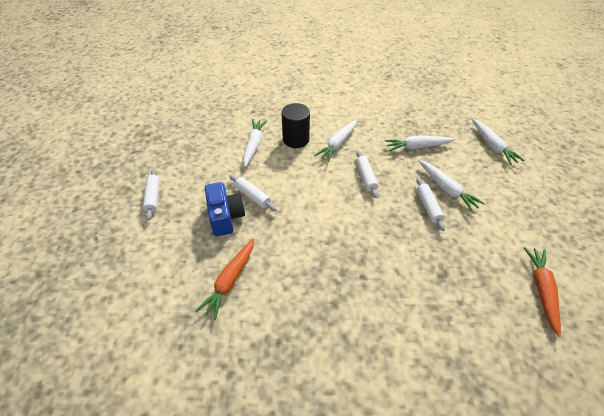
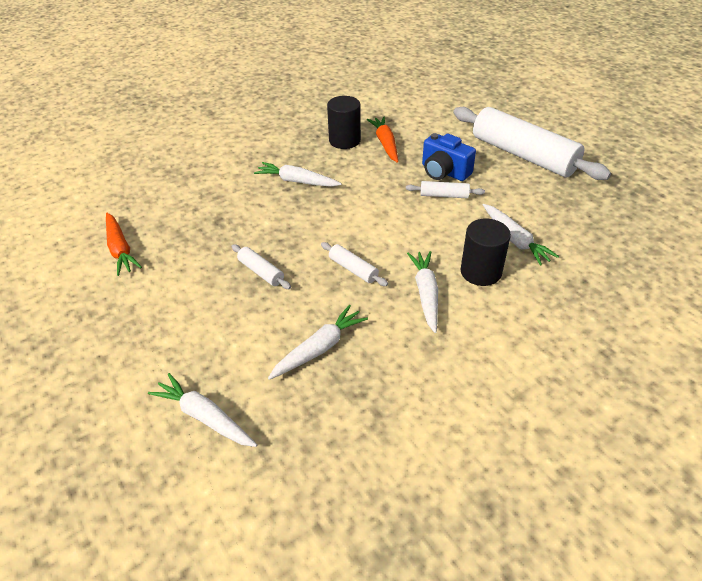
camera: 145 degrees right, 5 degrees down
(153, 197) = (523, 155): white rolling pin -> white rolling pin, size x2.43
(260, 312) = (344, 140): none -> black cylinder
(446, 189) = (249, 304): white carrot -> white carrot (297, 181)

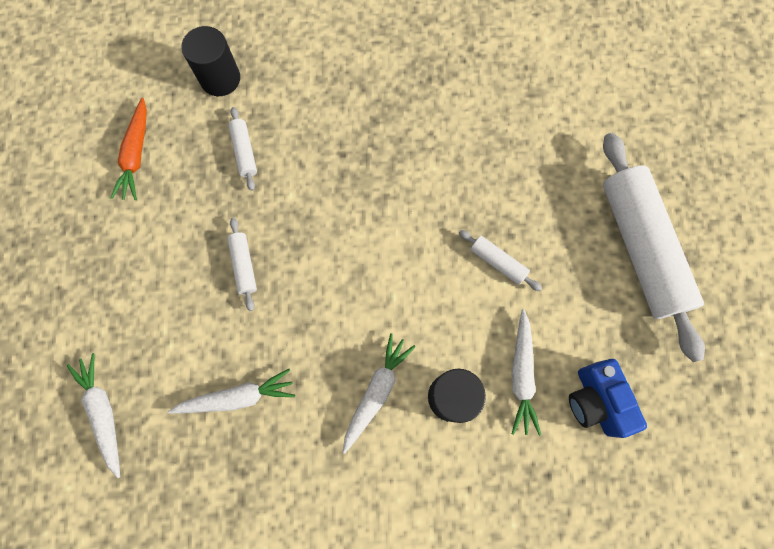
camera: 30 degrees right, 30 degrees up
(297, 181) = (358, 147): white carrot -> none
(344, 140) = (452, 105): black cylinder -> black cylinder (220, 79)
(353, 269) = (330, 315): white rolling pin -> white rolling pin (244, 152)
(385, 144) = (495, 136): orange carrot -> none
(444, 172) = (526, 224): blue camera -> blue camera (596, 401)

